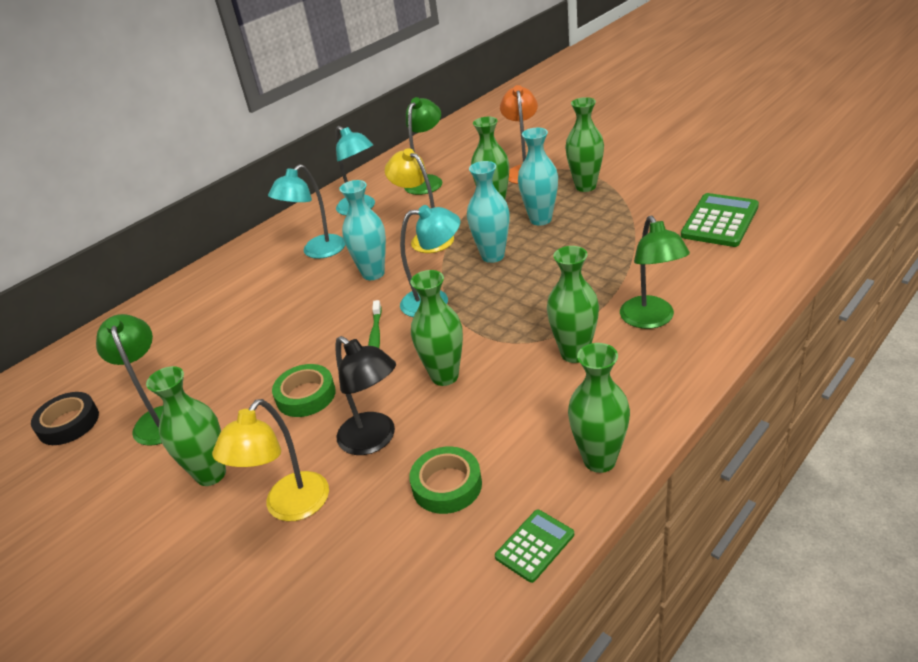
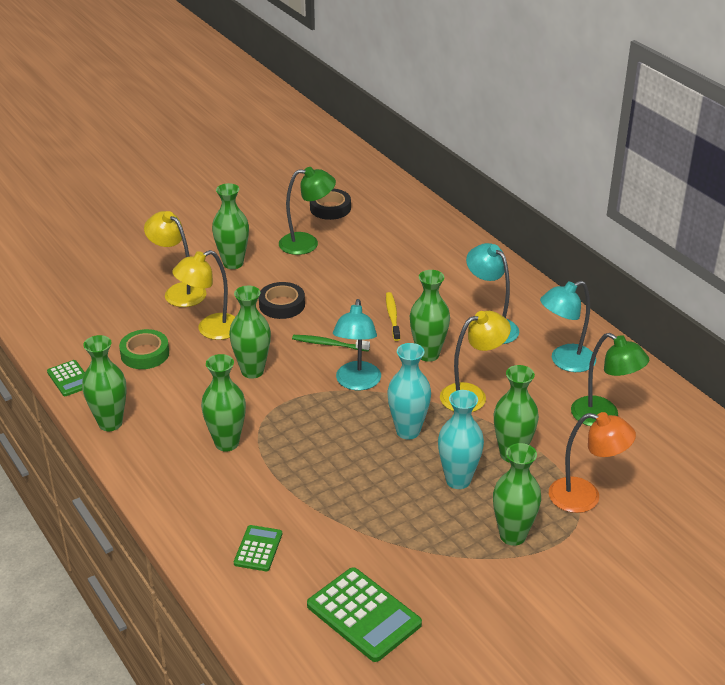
camera: 100 degrees right, 0 degrees up
(306, 395) = (282, 305): green tape -> black tape
(313, 310) = (392, 316): none -> yellow toothbrush
(373, 273) = (428, 354): turquoise vase -> green vase
(374, 440) = (210, 330): black lamp -> yellow lamp
(651, 320) = (236, 500): green lamp -> none
(699, 288) = (258, 548): none -> green calculator

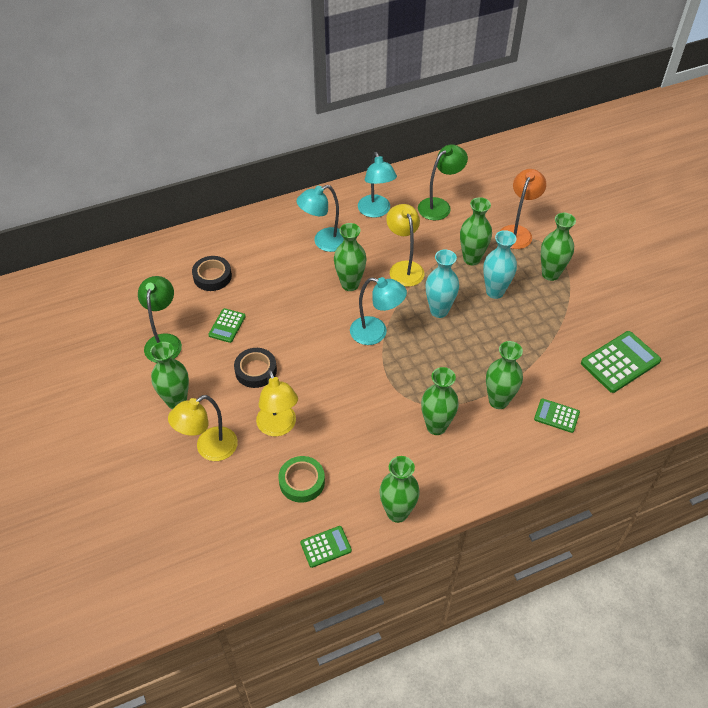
camera: 80 degrees left, 15 degrees up
(252, 371) = (346, 401): green vase -> green vase (498, 401)
(329, 344) = (321, 344): green toothbrush -> none
(330, 208) = (111, 317): black tape -> black tape (212, 276)
(338, 277) = (227, 326): none -> green calculator
(392, 316) = (294, 298): yellow toothbrush -> none

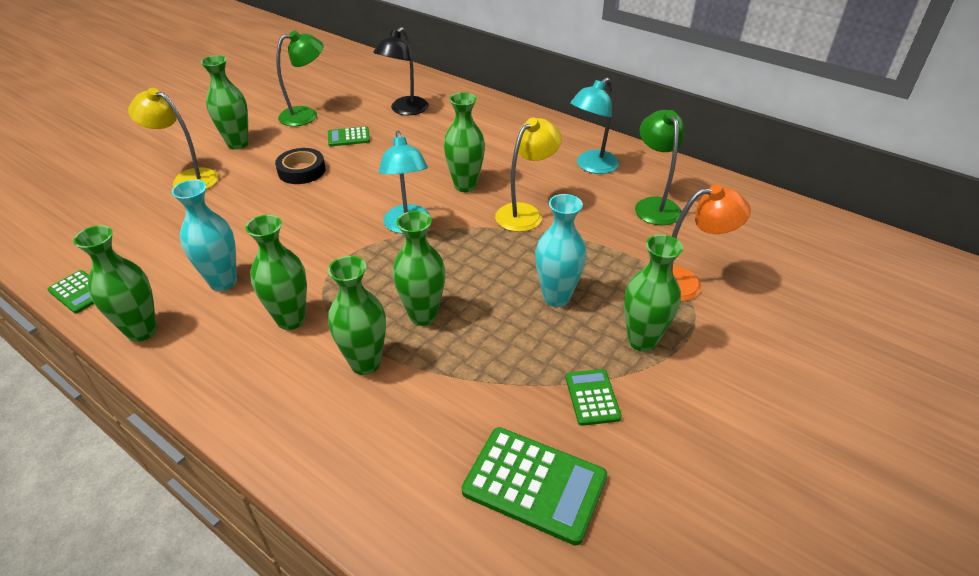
camera: 60 degrees right, 10 degrees down
(212, 276) = (405, 110): black tape -> black lamp
(279, 427) = (234, 208): yellow lamp -> none
(302, 482) = (166, 246): green tape -> none
(324, 242) = (510, 151): turquoise lamp -> none
(439, 206) = (654, 205): green lamp -> green lamp turned 120 degrees counterclockwise
(439, 311) = (481, 261): turquoise vase -> turquoise vase (223, 282)
(471, 259) = (594, 259): green vase -> green vase (423, 315)
(556, 416) = (373, 436): green calculator -> green calculator (592, 397)

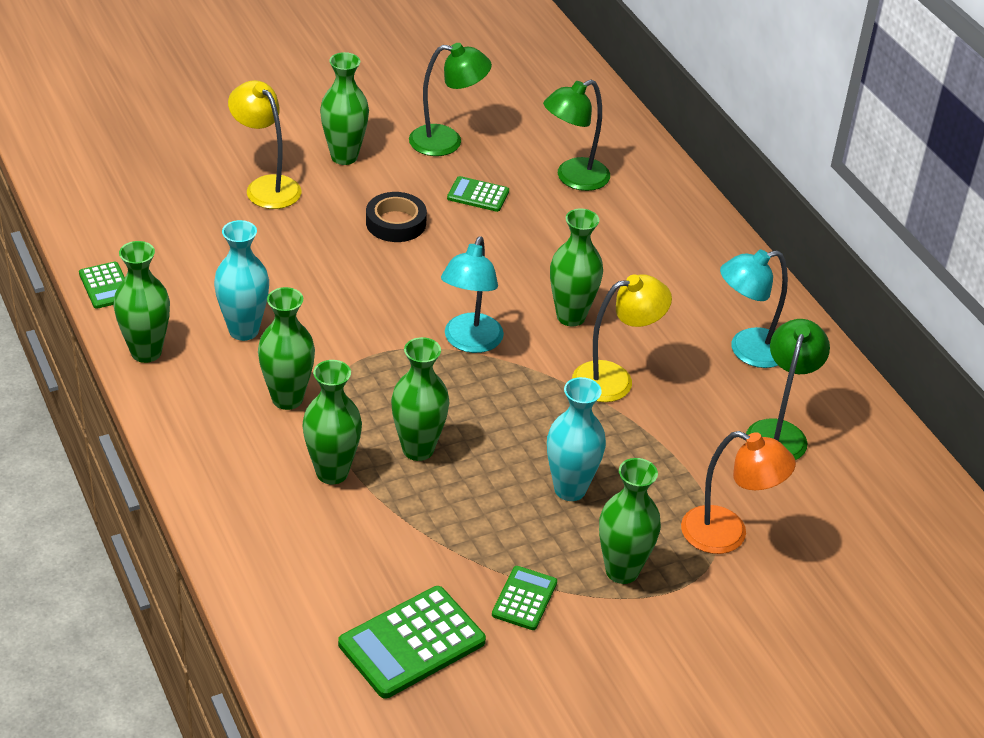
camera: 25 degrees right, 0 degrees up
(405, 110) = (573, 178): black lamp -> green lamp
(534, 484) = (412, 643): green calculator -> green calculator turned 90 degrees clockwise

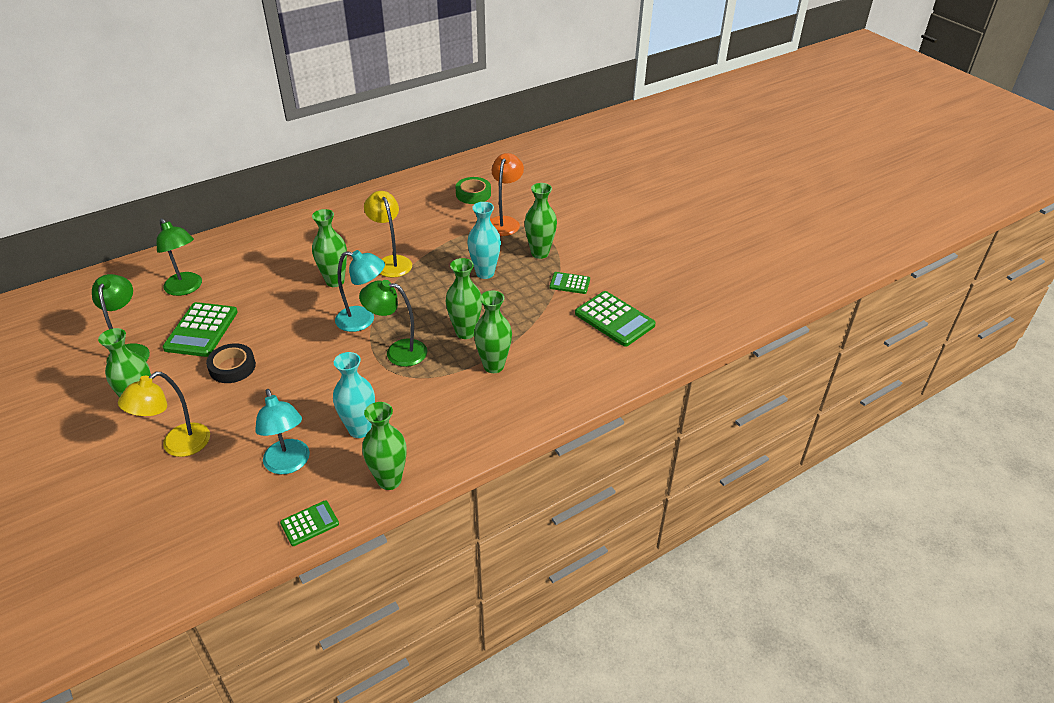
camera: 95 degrees left, 0 degrees up
(287, 399) = (429, 396): green vase -> none
(478, 195) = (201, 330): green calculator -> green calculator, size x1.77
(747, 351) = (361, 218): turquoise lamp -> turquoise lamp (289, 464)
(779, 432) = (426, 208): green lamp -> green lamp (398, 351)
(827, 501) = (473, 194): none -> green tape

